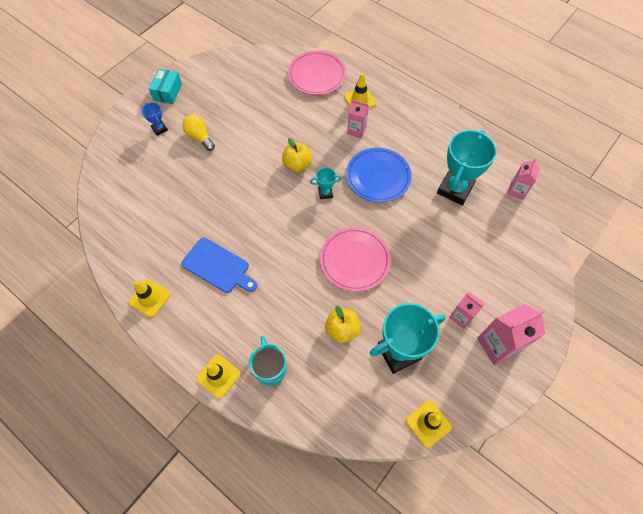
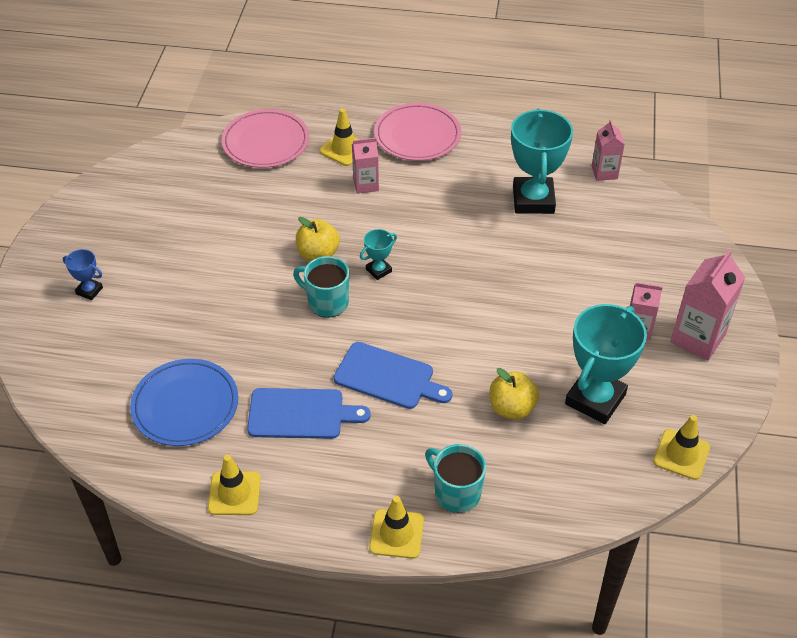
camera: 30 degrees left, 15 degrees down
(168, 92) = (66, 241): turquoise box -> none
(199, 137) = (157, 277): yellow light bulb -> none
(281, 200) = (326, 302): none -> turquoise mug
(283, 268) = (388, 377): none -> blue cutting board
(354, 260) = (471, 327): pink plate -> pink plate (417, 135)
(378, 176) = (431, 225): blue plate -> blue plate (185, 405)

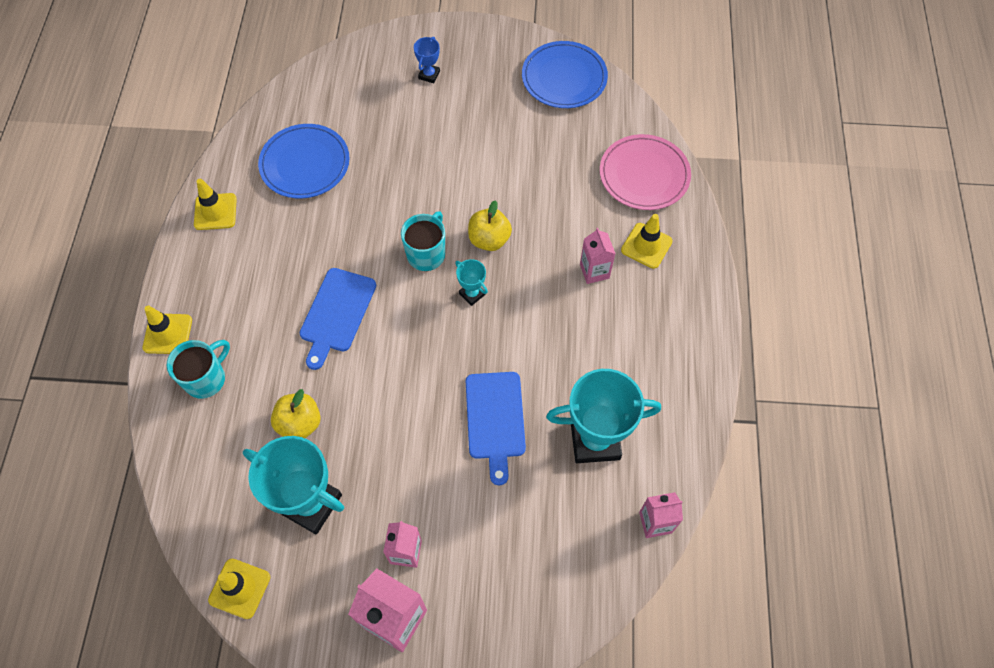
camera: 85 degrees right, 15 degrees up
(130, 185) = (564, 78): none -> blue plate
(301, 414) = (295, 248): blue cutting board -> blue cutting board (495, 420)
(417, 135) = (682, 314): pink plate -> none

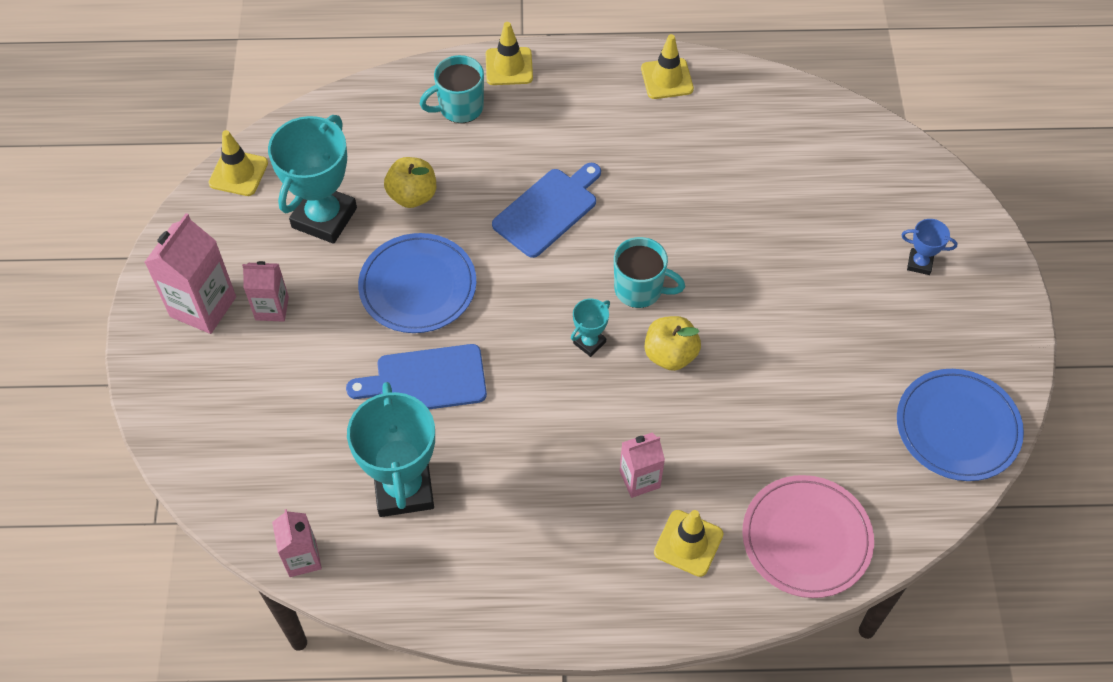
camera: 85 degrees right, 5 degrees down
(206, 378) = (459, 108): turquoise mug -> turquoise mug turned 120 degrees clockwise
(305, 164) = (749, 151): blue plate -> blue plate (418, 286)
(336, 313) = (548, 210): blue cutting board -> blue cutting board turned 120 degrees clockwise

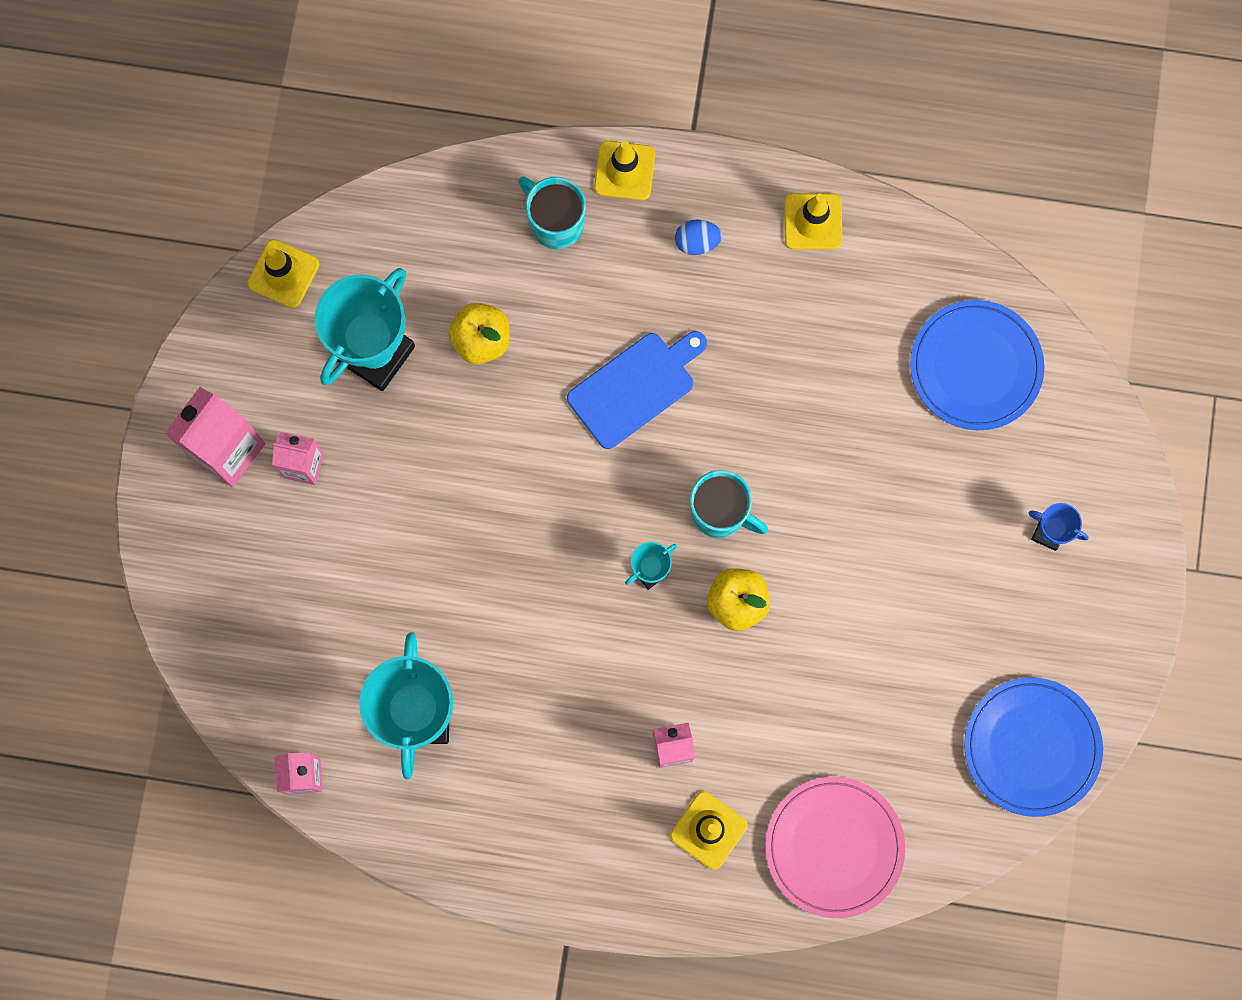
camera: 10 degrees right, 20 degrees up
(418, 286) = (470, 465): blue plate -> blue plate (975, 367)
(425, 380) = (461, 587): blue cutting board -> none
(459, 108) = (555, 223): turquoise mug -> turquoise mug turned 60 degrees clockwise
(577, 105) = (697, 242): none -> blue egg

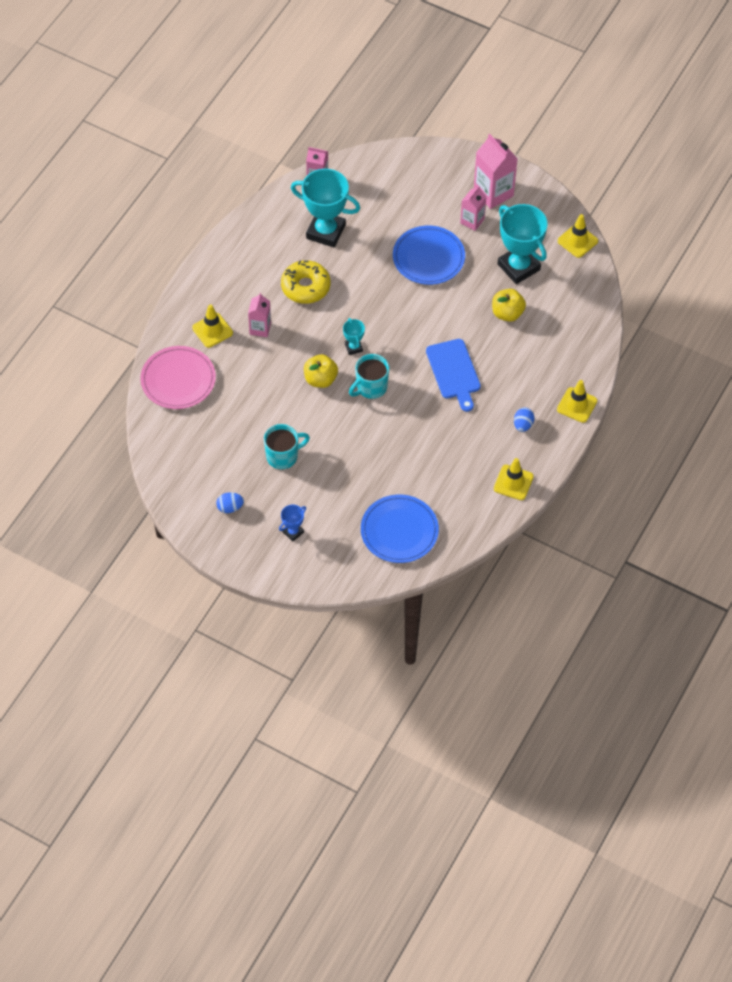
camera: 110 degrees right, 20 degrees down
(554, 703) = (305, 287): none -> yellow donut
(555, 223) = (559, 365): turquoise mug -> turquoise mug (283, 456)
(1031, 747) = (185, 483): blue plate -> blue plate (428, 257)
(1046, 654) = (230, 507): none -> blue egg

